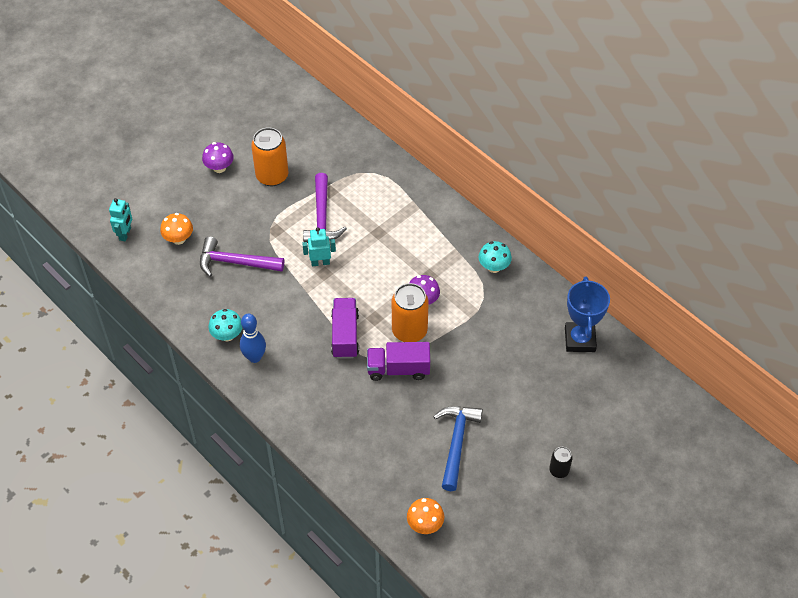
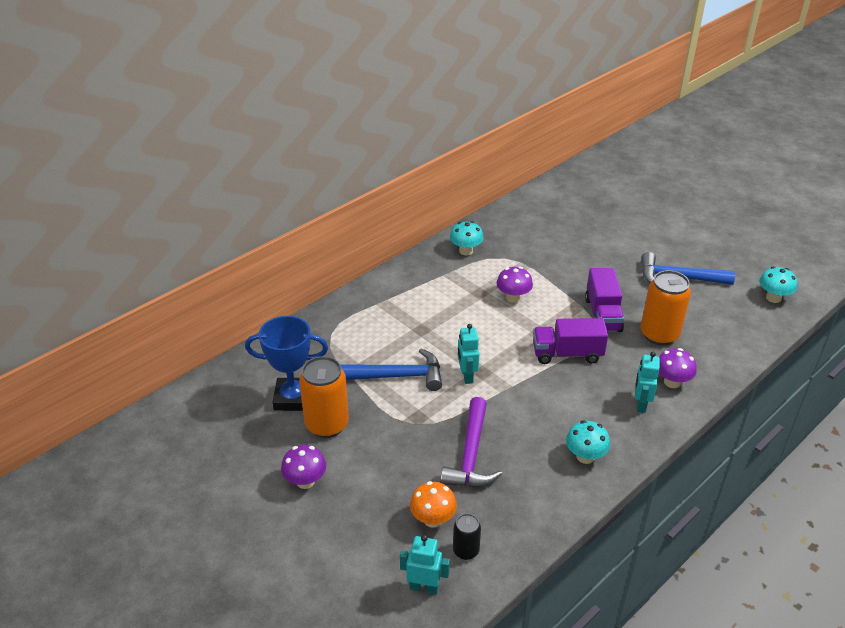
camera: 90 degrees left, 15 degrees down
(254, 357) = (612, 429): blue bowling pin -> none
(281, 382) = (641, 404): none -> turquoise robot
(306, 410) = (672, 382): none -> purple mushroom
(322, 217) = (398, 376): purple hammer -> blue hammer
(409, 331) = (553, 307): orange can -> orange can (659, 335)
(425, 524) = (773, 298): orange mushroom -> turquoise mushroom
(559, 470) = (686, 222): black can -> black can (466, 551)
(580, 339) = (545, 205): blue trophy -> blue trophy (293, 398)

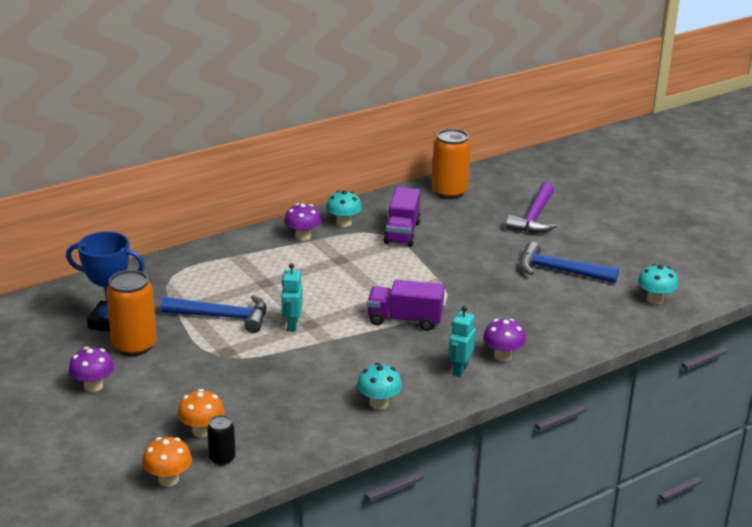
camera: 10 degrees right, 10 degrees down
(424, 587) = (168, 479): turquoise robot -> orange mushroom
(471, 455) = (264, 387): purple hammer -> purple hammer (534, 218)
(513, 297) = (373, 267): purple mushroom -> purple mushroom (303, 236)
(602, 314) = (460, 292): purple truck -> purple truck (402, 232)
(659, 335) = (511, 316): orange can -> orange can (449, 192)

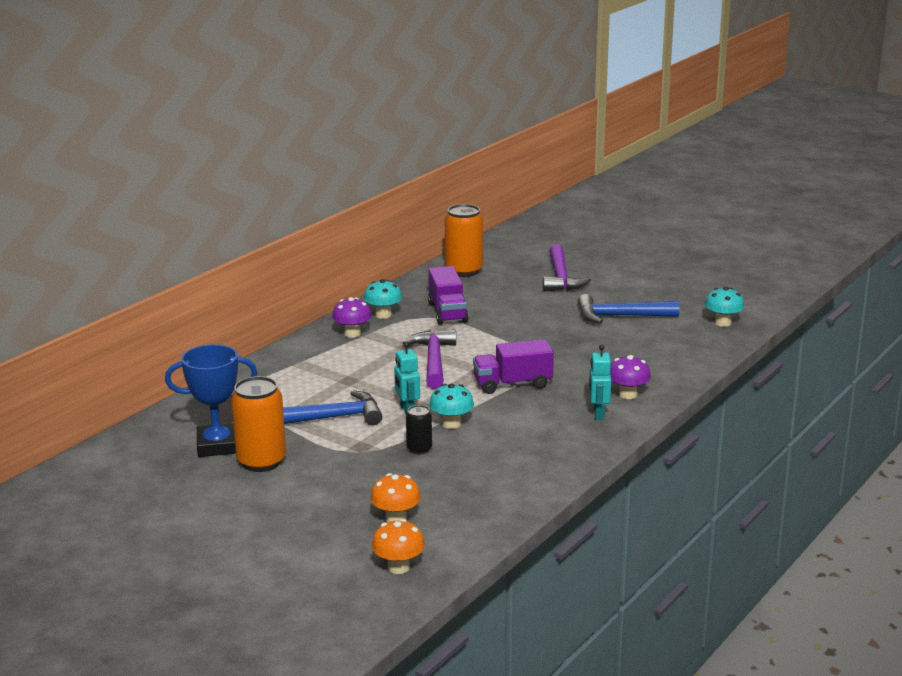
camera: 20 degrees left, 5 degrees down
(93, 386) = (249, 506): purple mushroom -> none
(222, 458) = (436, 537): black can -> black can (419, 449)
(352, 279) = (433, 360): none -> purple hammer
(379, 403) = (547, 457): turquoise mushroom -> turquoise mushroom (451, 424)

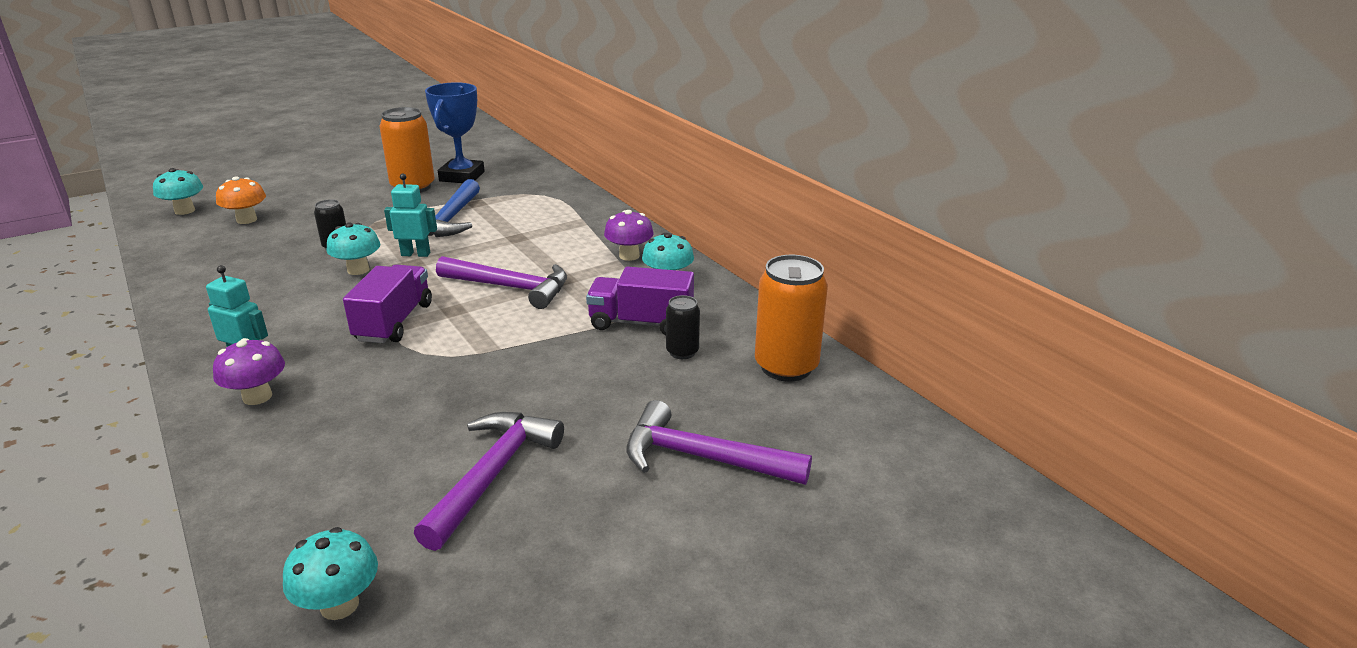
camera: 110 degrees right, 5 degrees up
(398, 567) = (185, 211): orange mushroom -> turquoise mushroom
(471, 296) = (682, 352): none -> black can
(620, 316) = (492, 474): blue hammer -> purple hammer

